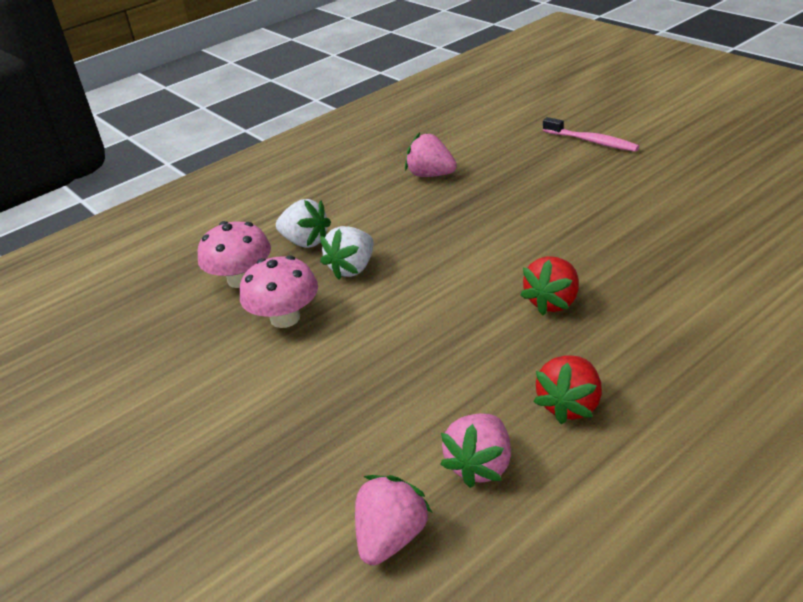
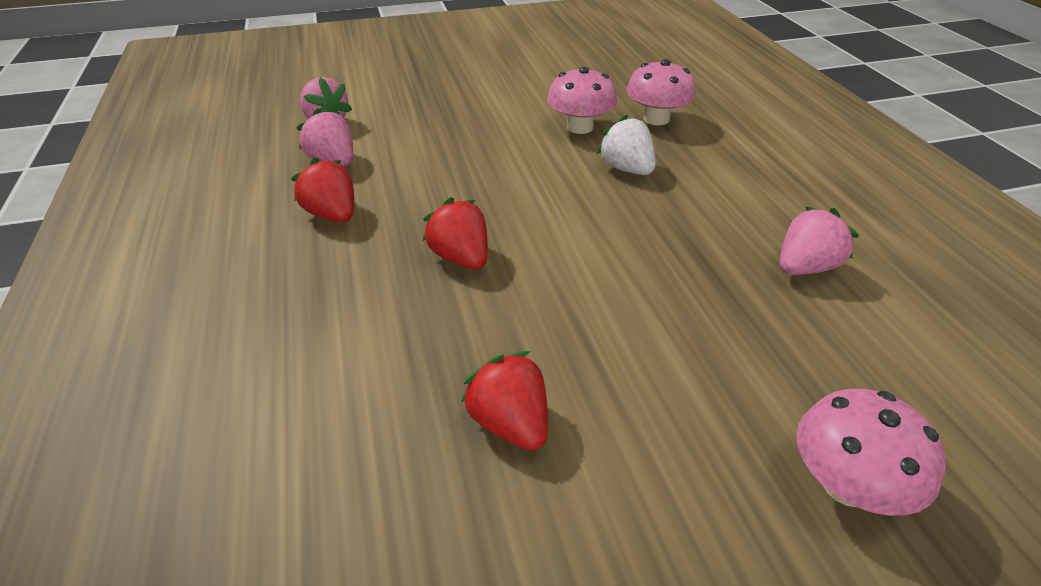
camera: 110 degrees right, 5 degrees up
(306, 242) = (696, 156): white strawberry -> none
(592, 141) = (846, 484): pink toothbrush -> pink mushroom
(669, 226) = (510, 422): none -> red strawberry

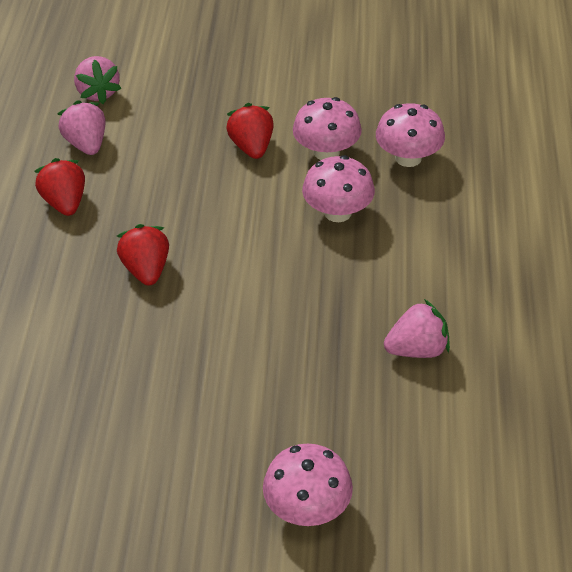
camera: 20 degrees right, 5 degrees up
(510, 422) = (115, 408): red strawberry -> red strawberry (251, 147)
(626, 169) = (337, 212): white strawberry -> pink mushroom

